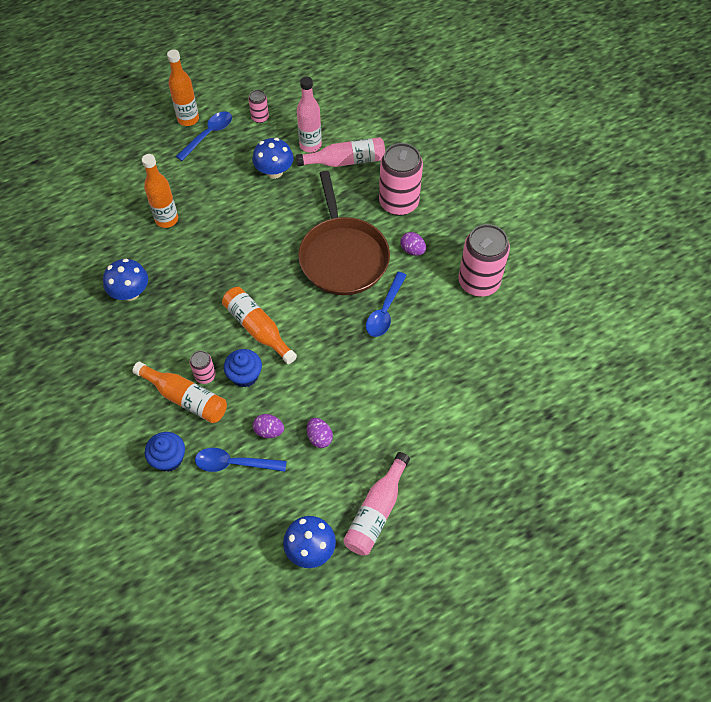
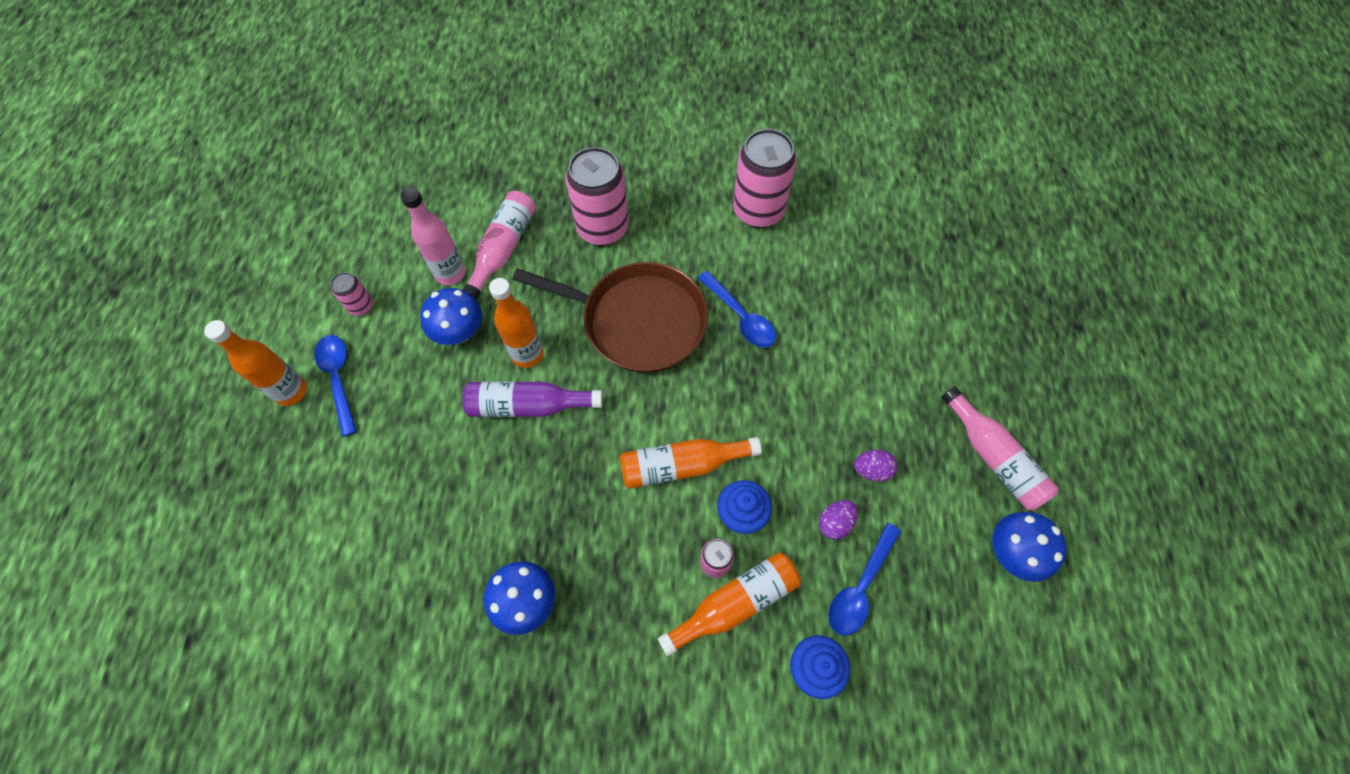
camera: 60 degrees left, 5 degrees up
(167, 219) = (438, 497): orange bottle -> orange bottle (527, 354)
(248, 231) = (528, 405): none -> purple bottle
(412, 250) = (676, 248): purple egg -> none

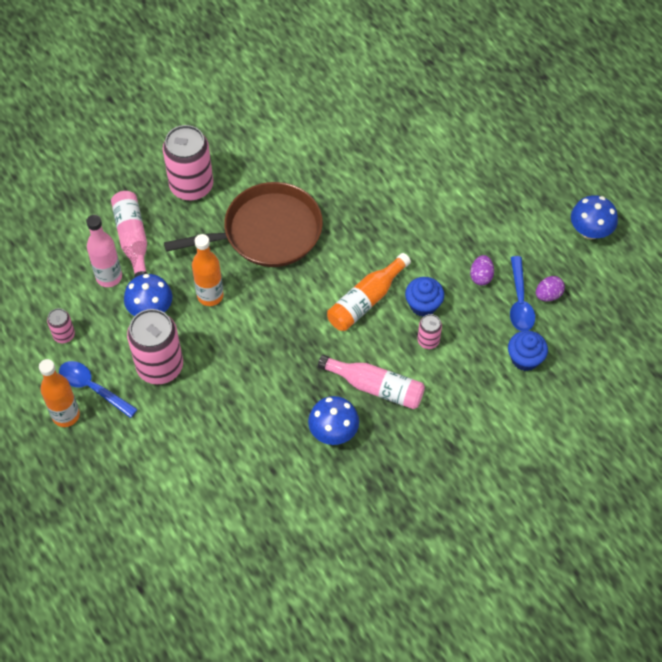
camera: 35 degrees left, 5 degrees down
(528, 405) = (238, 325): purple bottle -> none
(735, 604) = (456, 355): orange bottle -> none
(740, 316) = (332, 190): blue spoon -> none
(758, 210) = (290, 114): pink can -> pink can (160, 366)
(872, 470) = (481, 234): purple egg -> purple egg (548, 295)
(994, 457) = (545, 184): pink bottle -> pink bottle (376, 387)

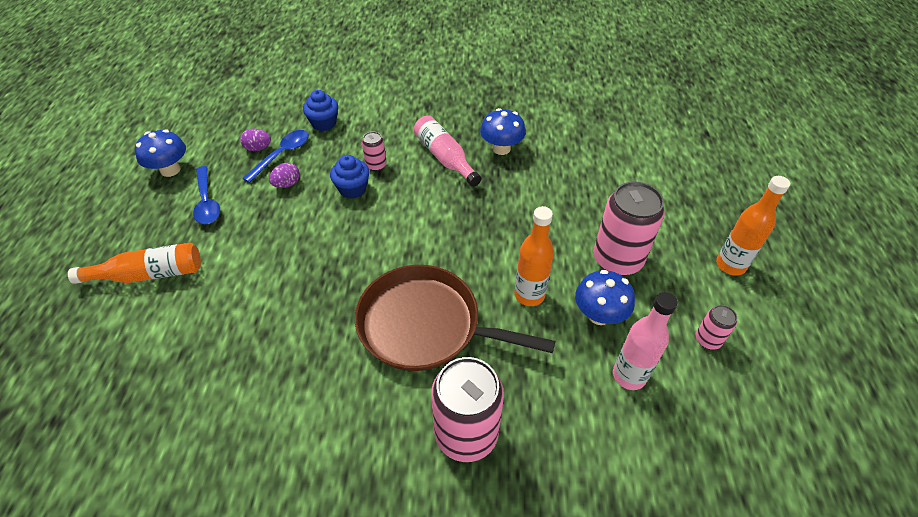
camera: 145 degrees left, 10 degrees down
(93, 388) = (693, 274): blue spoon -> blue spoon (207, 202)
(133, 239) = (578, 405): pink bottle -> none
(366, 300) = (393, 216): orange bottle -> orange bottle (149, 274)

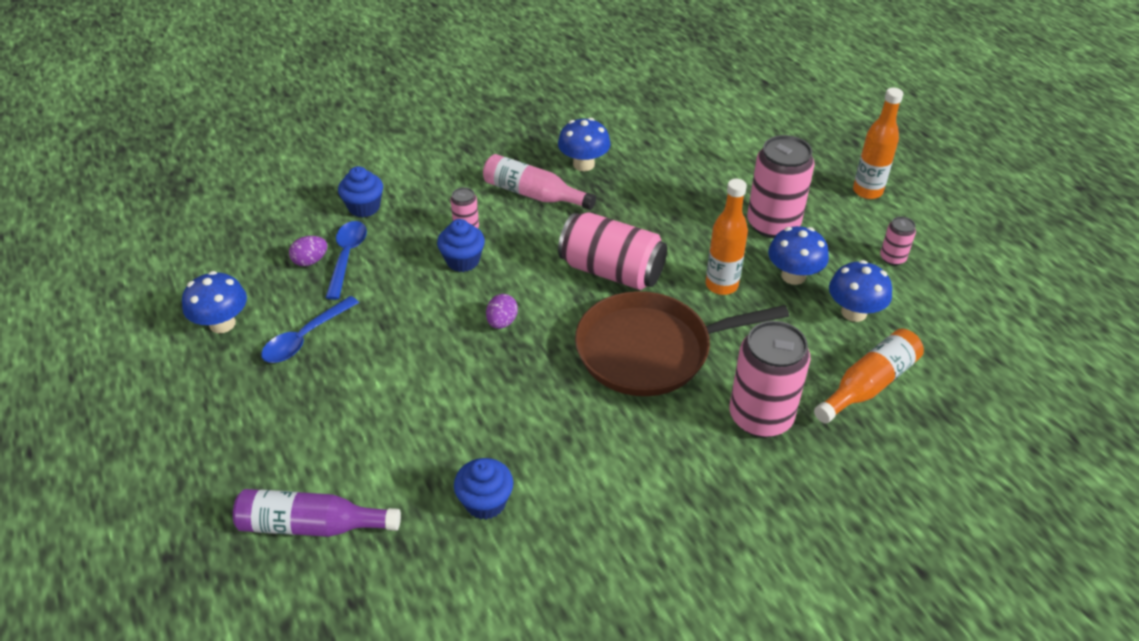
camera: 30 degrees left, 5 degrees down
(86, 344) = (312, 525): none -> purple bottle
(149, 274) = (313, 433): orange bottle -> orange bottle (868, 385)
(202, 391) = (485, 502): none -> blue cupcake
(207, 202) = (305, 337): blue spoon -> blue spoon turned 90 degrees clockwise
(287, 184) = (383, 284): purple egg -> purple egg (502, 322)
(451, 243) = (611, 271): none -> pink can
(629, 375) = (854, 312): pink bottle -> blue mushroom

